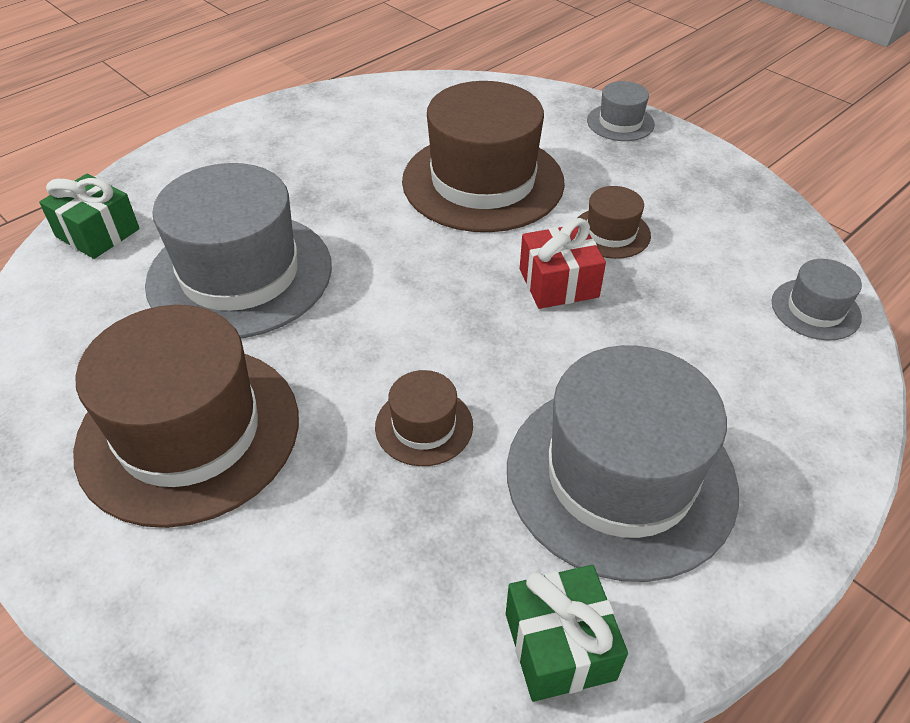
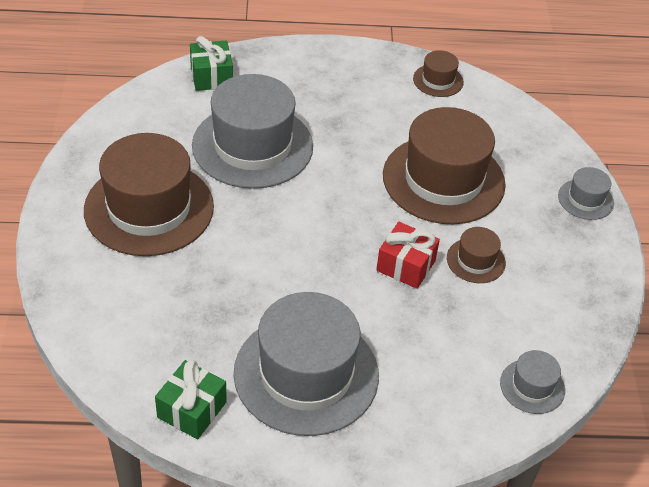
camera: 40 degrees right, 0 degrees up
(424, 426) = (248, 282): brown hat -> brown hat (438, 80)

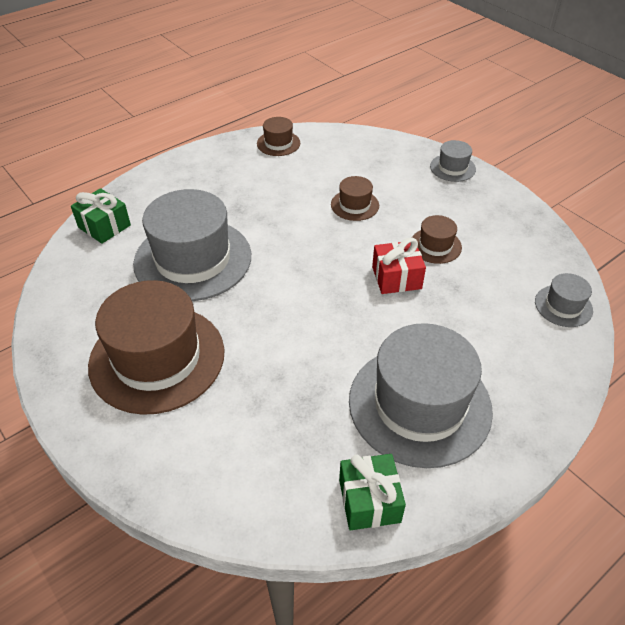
camera: 35 degrees left, 0 degrees up
(443, 179) = (355, 205): brown hat -> brown hat, size x0.45

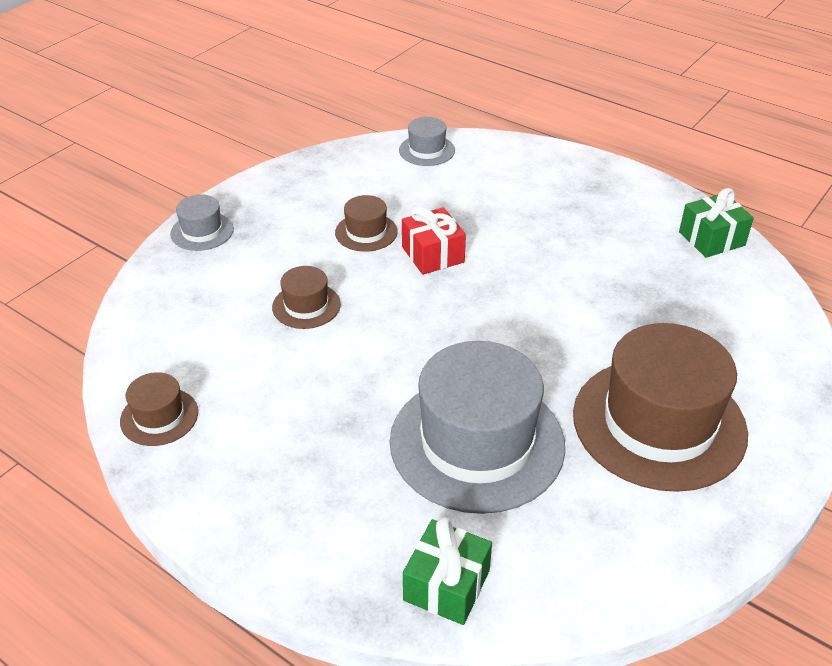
camera: 105 degrees left, 5 degrees down
(419, 404) = (596, 222): grey hat -> none

